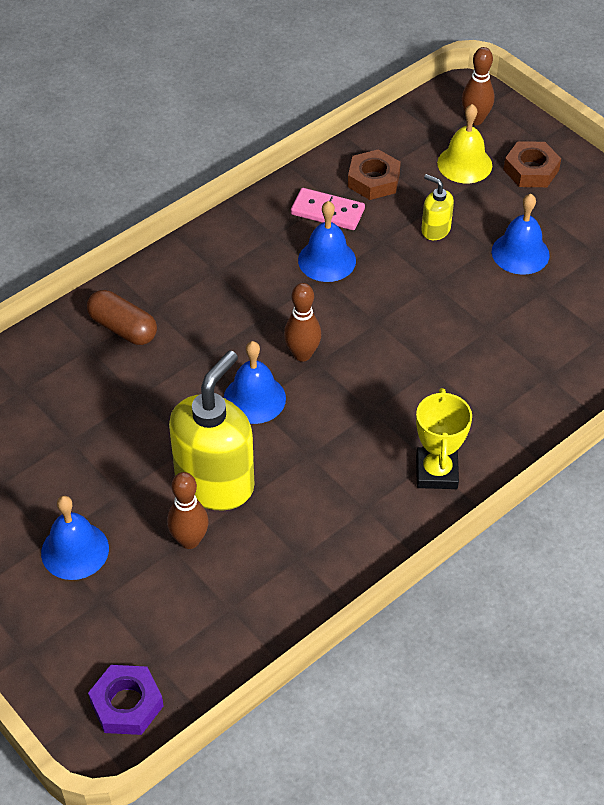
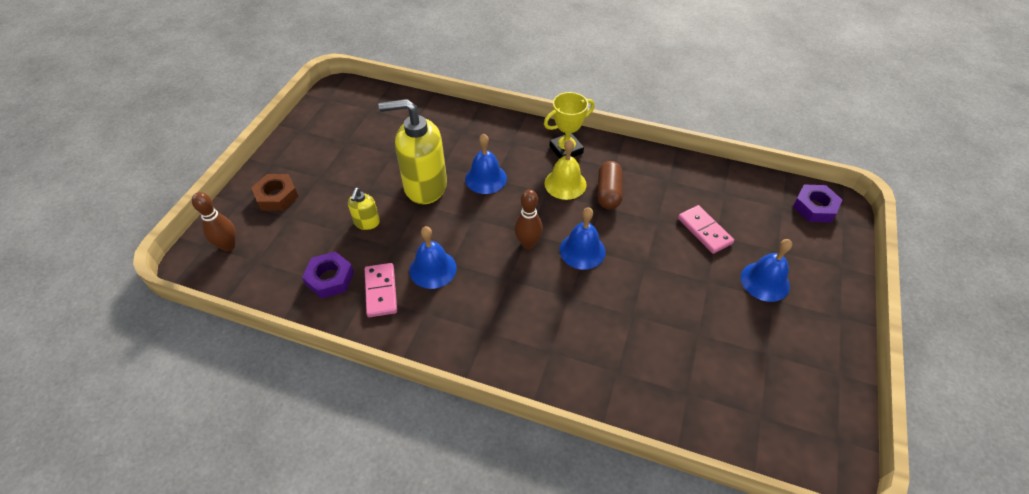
camera: 120 degrees left, 0 degrees up
(123, 328) = (583, 361): brown capsule -> brown capsule (608, 193)
(189, 540) = (704, 231): brown bowling pin -> pink domino
(215, 482) = (658, 238): yellow soap dispenser -> yellow soap dispenser (425, 186)
(373, 180) = (330, 278): brown nut -> purple nut
(464, 164) = (286, 233): yellow bell -> yellow bell (565, 184)
(520, 253) = (366, 174): blue bell -> blue bell (485, 178)

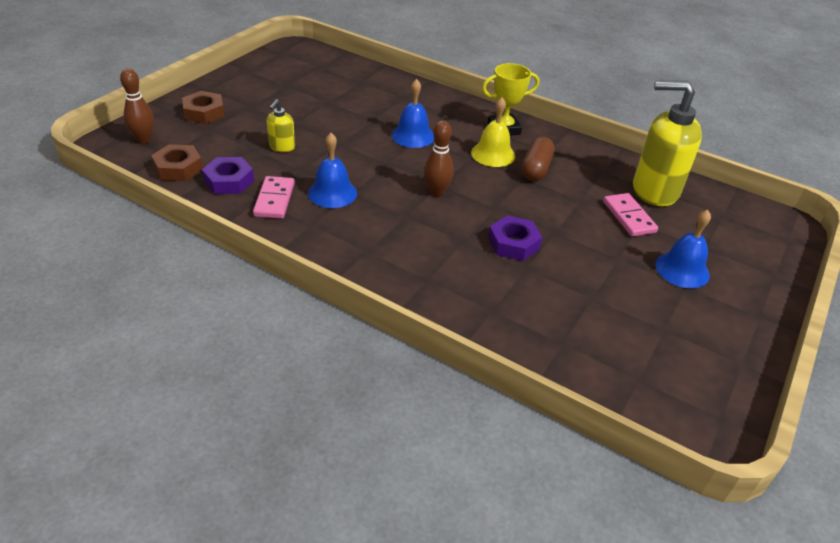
camera: 10 degrees right, 10 degrees down
(275, 274) = (178, 168): none -> brown nut
(425, 186) = (349, 131): yellow soap dispenser -> yellow soap dispenser (654, 191)
(582, 250) = (491, 208): blue bell -> none
(814, 207) = (760, 221): purple nut -> purple nut (513, 243)

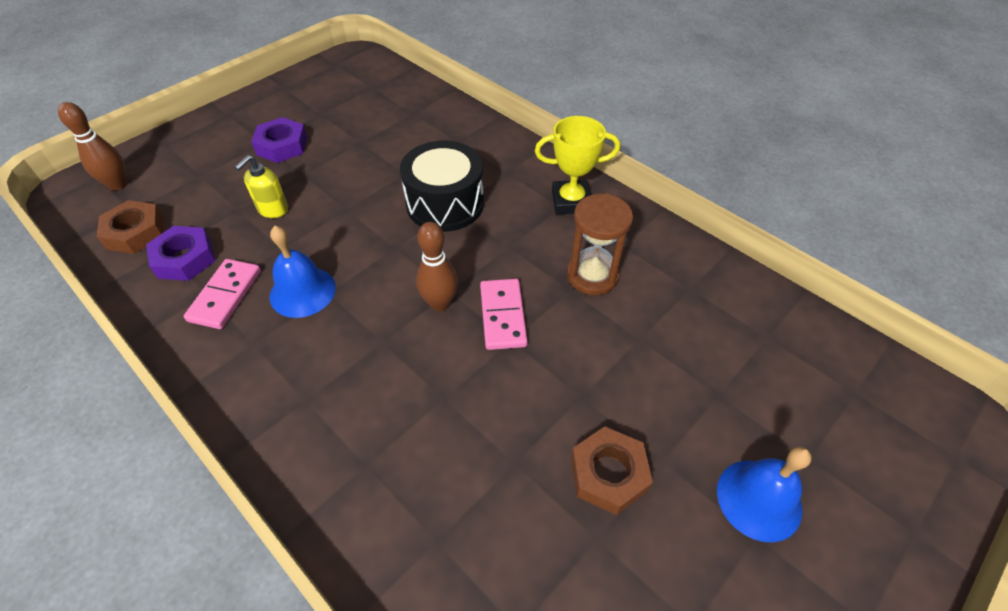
camera: 15 degrees right, 10 degrees up
(204, 112) = (206, 148): brown nut -> brown nut (608, 474)
(413, 136) = (445, 204): blue bell -> black drum
(493, 154) = (541, 244): yellow bell -> none
(513, 243) = (513, 411): purple nut -> purple nut (282, 146)
(536, 169) = (592, 275): brown capsule -> brown hourglass
(629, 217) = (703, 380): pink domino -> pink domino (503, 316)
(654, 191) = (757, 333): yellow soap dispenser -> none

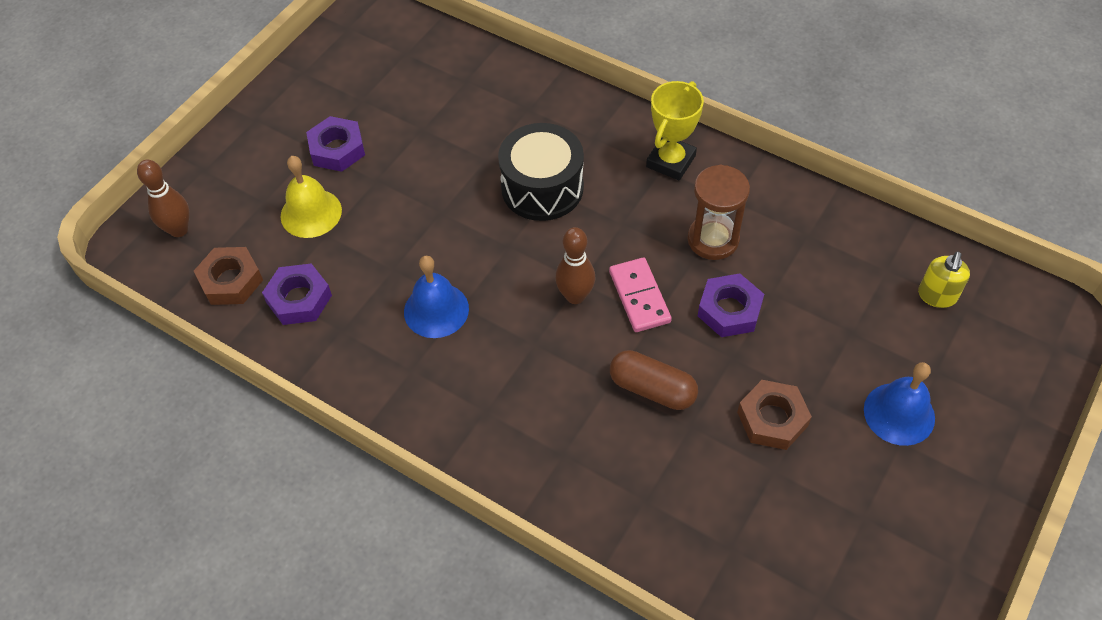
camera: 10 degrees left, 5 degrees up
(225, 295) = (361, 329): pink domino -> none
(234, 190) = (311, 213): none -> yellow bell
(272, 209) = (363, 227): yellow soap dispenser -> yellow soap dispenser (937, 296)
(485, 412) = (652, 389): none -> brown capsule
(571, 201) = (671, 161): yellow trophy -> yellow trophy turned 45 degrees counterclockwise
(591, 346) = (729, 310): none -> purple nut

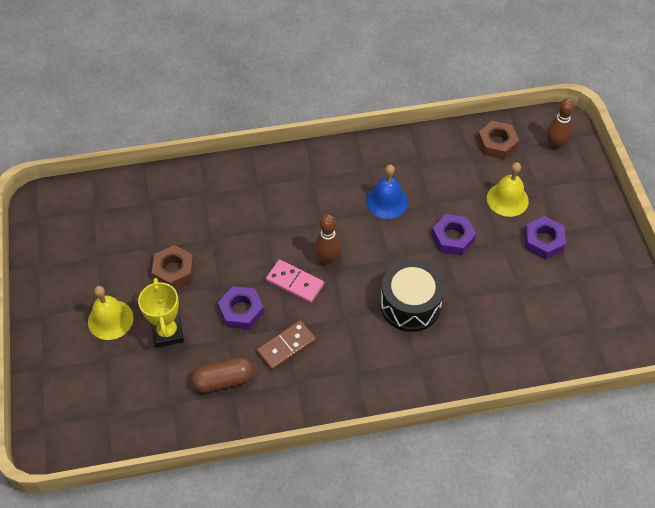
camera: 135 degrees right, 0 degrees up
(299, 299) = (455, 159): purple nut -> purple nut (452, 237)
(652, 389) = (244, 242): brown capsule -> brown capsule (223, 380)
(671, 161) = (357, 380): yellow trophy -> yellow trophy (168, 332)
(713, 239) = (286, 346): brown hourglass -> brown domino
(899, 413) = (110, 319): blue bell -> yellow bell
(937, 296) = (131, 407): yellow soap dispenser -> none

